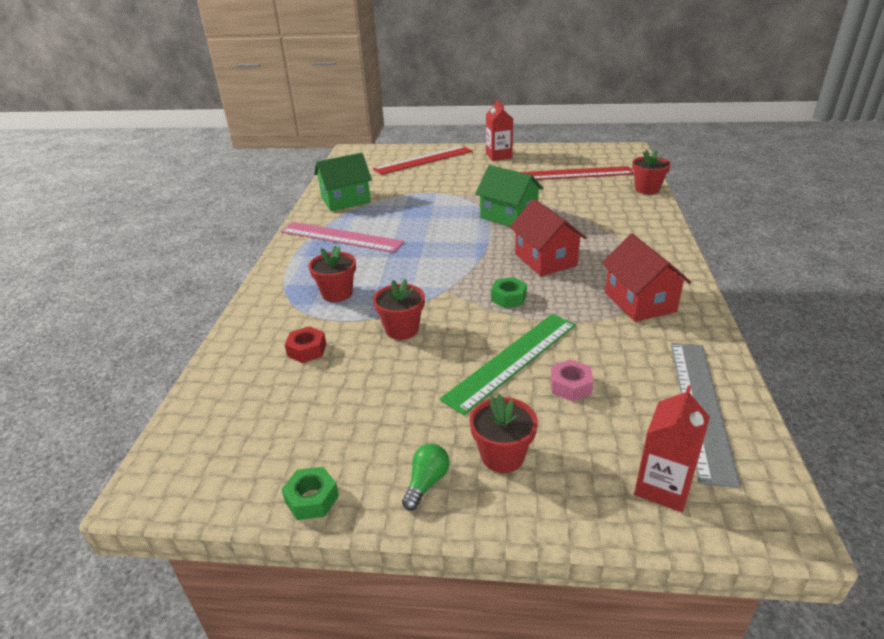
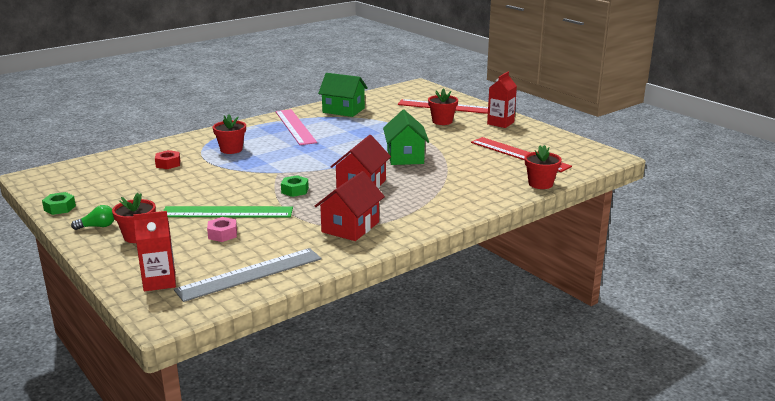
camera: 45 degrees right, 10 degrees down
(402, 329) = (218, 177): red flower pot -> red flower pot (442, 121)

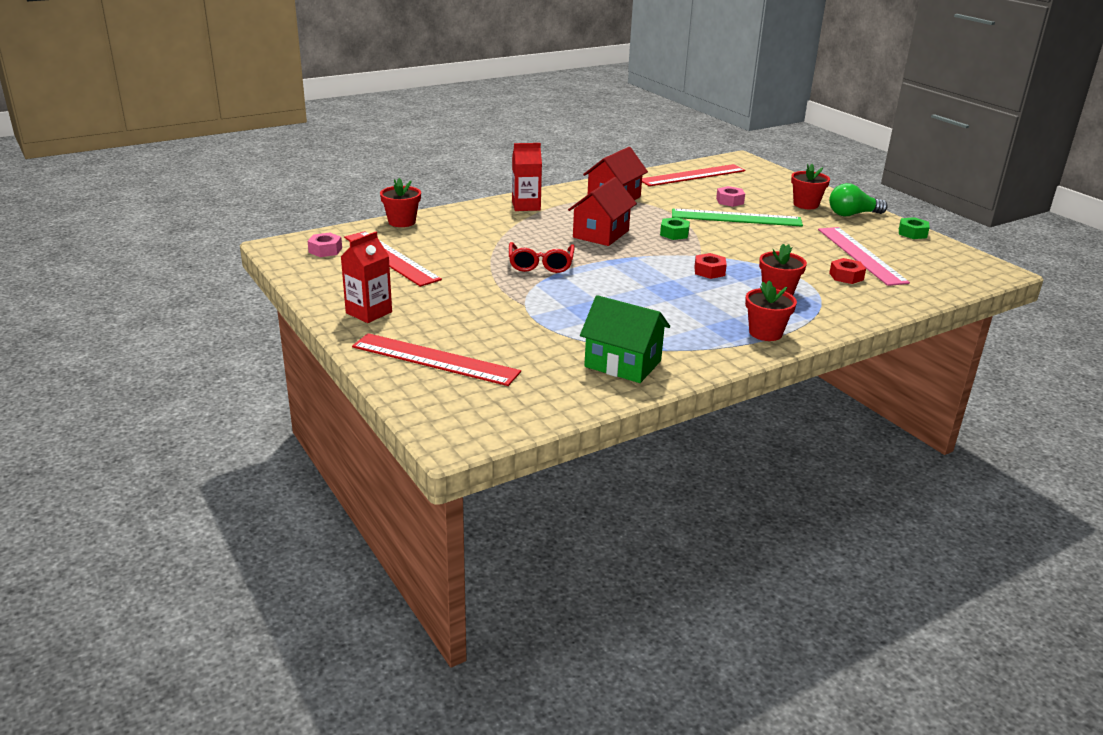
camera: 175 degrees left, 5 degrees up
(97, 226) = (852, 214): green light bulb -> green light bulb, size x1.54
(159, 281) = (759, 176): red carton -> red carton (526, 206)
(250, 274) = (692, 175): grey ruler -> red ruler
(275, 161) = (709, 271): none -> red nut
(295, 127) = (700, 329): pink ruler -> pink ruler (861, 255)
(405, 157) = (540, 265): green house -> red glasses
(442, 121) = (460, 323): red flower pot -> red flower pot (765, 333)
(573, 156) = (325, 250): none -> pink nut

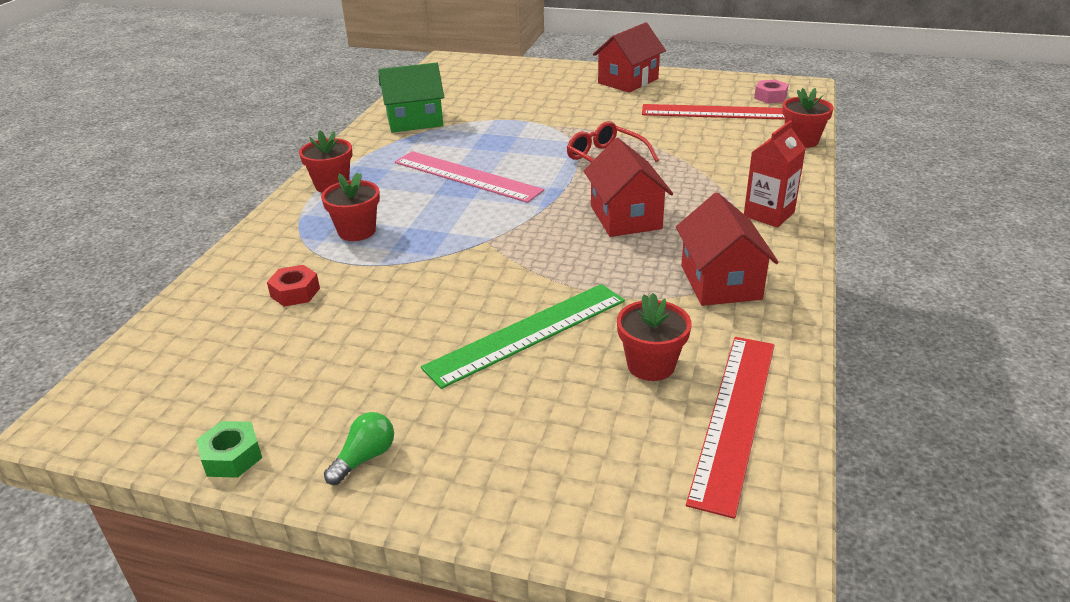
camera: 140 degrees right, 5 degrees up
(369, 312) = (628, 81): red carton -> red house
(435, 359) = (531, 79): red ruler -> none
(674, 233) = (558, 259): green nut -> none
(709, 271) = (452, 225): red nut -> none
(730, 201) = (584, 372): pink nut -> none
(806, 204) = (465, 441): red flower pot -> red flower pot (651, 365)
(852, 214) = (364, 458): green light bulb -> green light bulb, size x0.65
(861, 255) = (296, 345): pink ruler -> pink ruler (467, 176)

